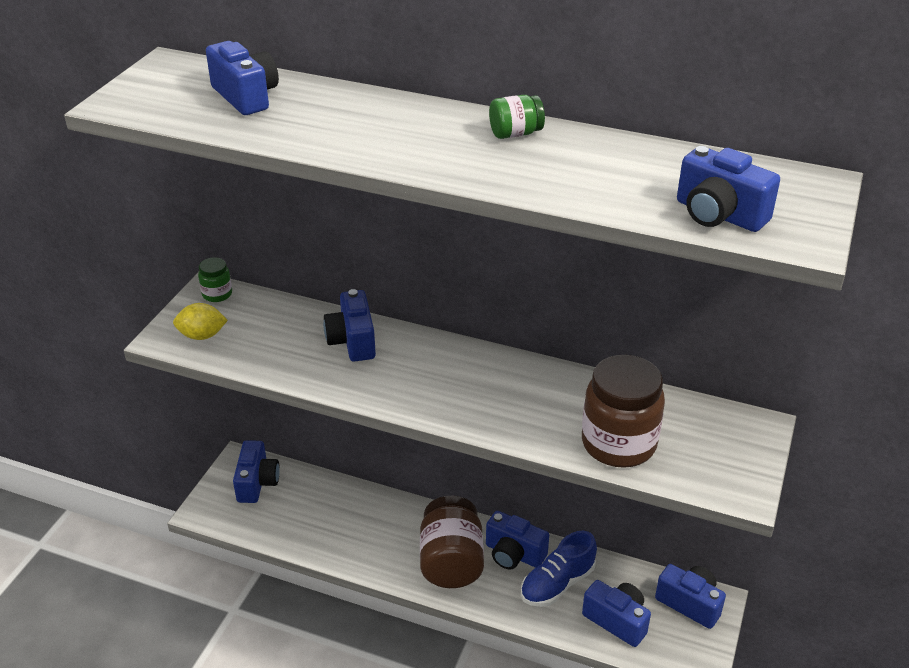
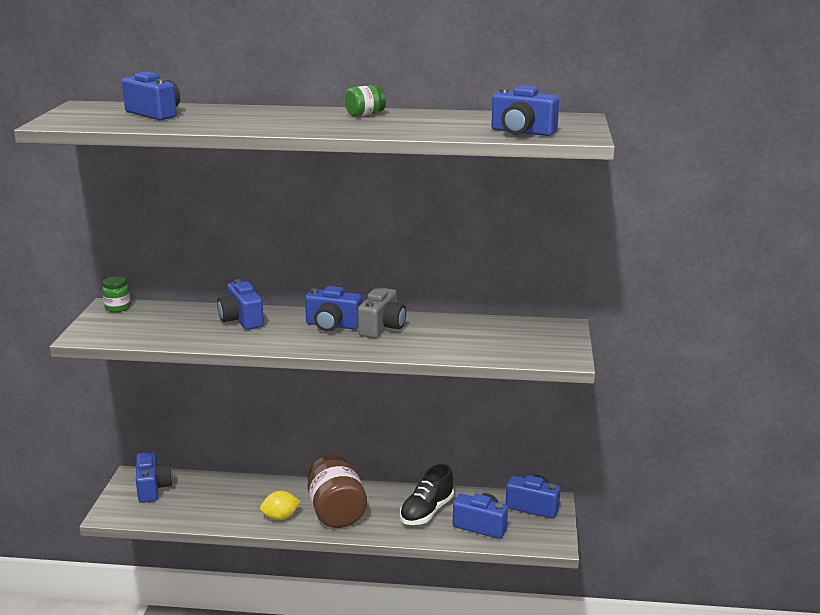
camera: 15 degrees left, 15 degrees down
(202, 335) = (115, 330): yellow lemon -> yellow lemon (280, 517)
(514, 554) = (386, 499): blue camera -> blue camera (333, 325)
(519, 386) = (382, 327): none -> grey camera
(557, 584) = (426, 511): blue shoe -> black shoe
(618, 444) = (468, 347): brown jar -> none

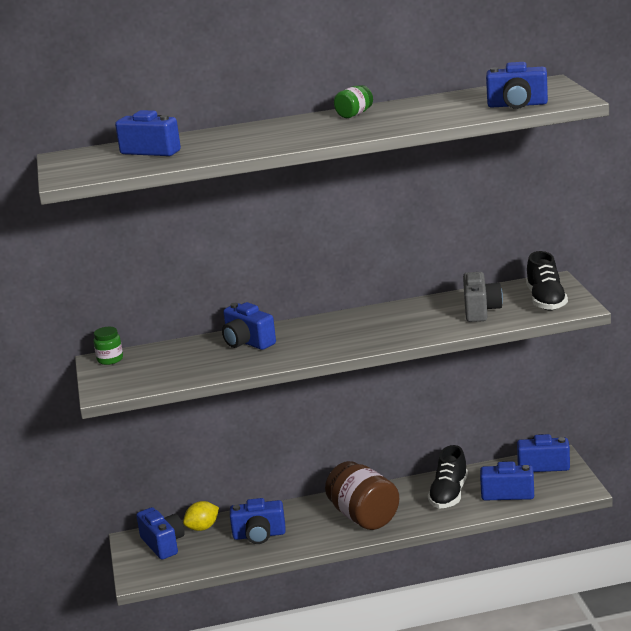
camera: 15 degrees left, 0 degrees up
(280, 517) = (313, 535): yellow lemon -> yellow lemon (202, 528)
(333, 325) = (341, 327): blue camera -> blue camera (259, 535)
(382, 327) = (389, 319): grey camera -> grey camera (480, 310)
(541, 344) = (546, 300): none -> black shoe

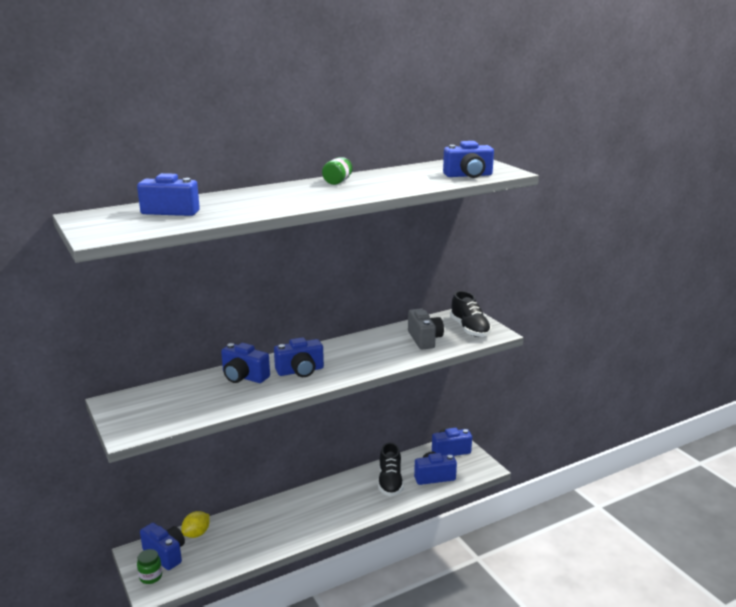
camera: 20 degrees left, 0 degrees up
(110, 359) = (121, 401): green jar -> green jar (151, 576)
(259, 535) = (248, 536): blue camera -> blue camera (300, 371)
(364, 517) = (330, 509): brown jar -> none

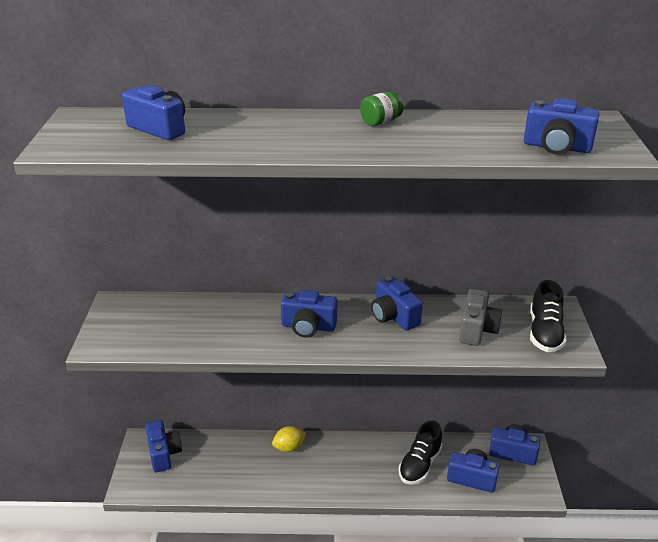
camera: 30 degrees right, 10 degrees up
(151, 576) = (138, 472): green jar -> none
(196, 534) = (202, 444): yellow lemon -> yellow lemon (289, 447)
(244, 377) = (249, 315): blue camera -> blue camera (394, 316)

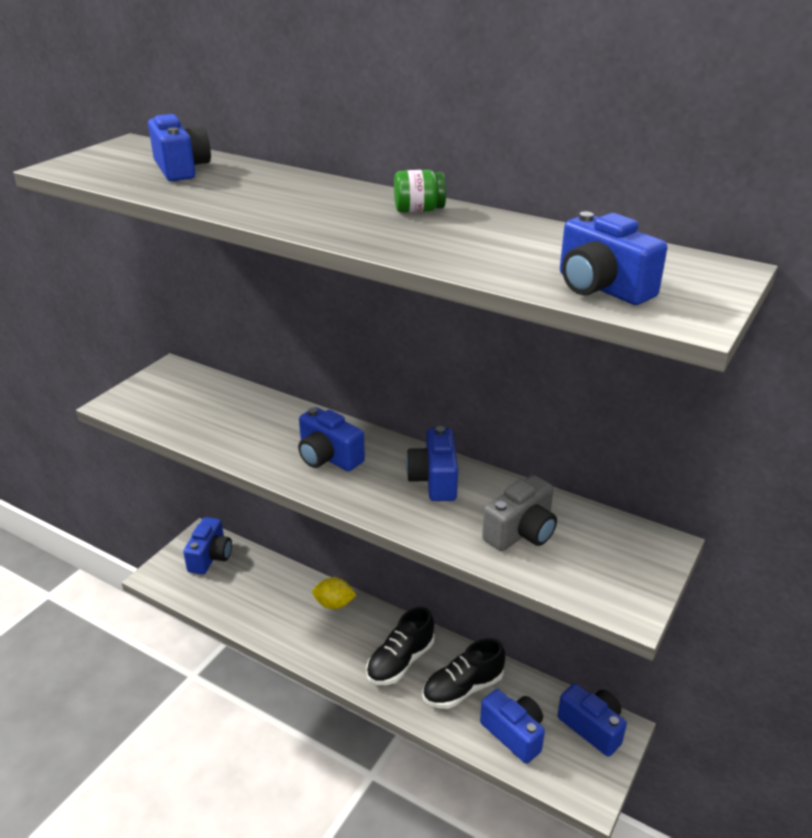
camera: 30 degrees right, 0 degrees up
(544, 333) = (609, 569): black shoe -> black shoe (400, 661)

